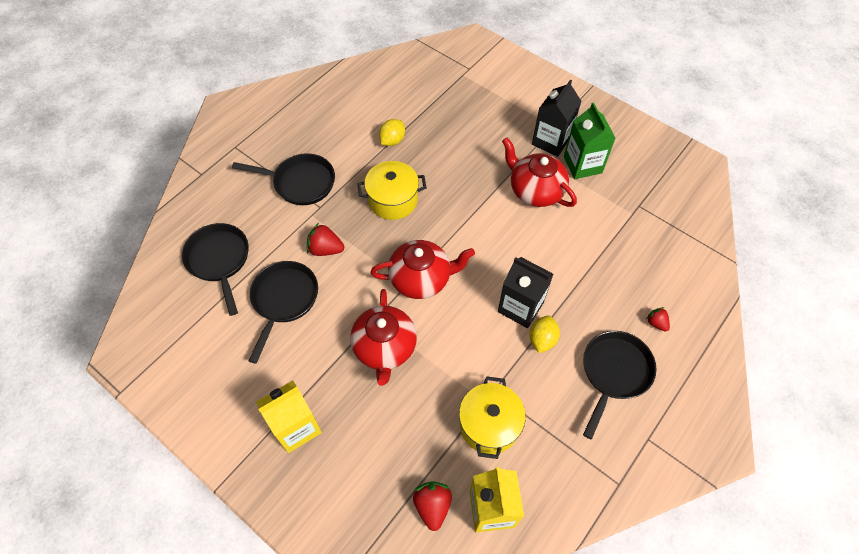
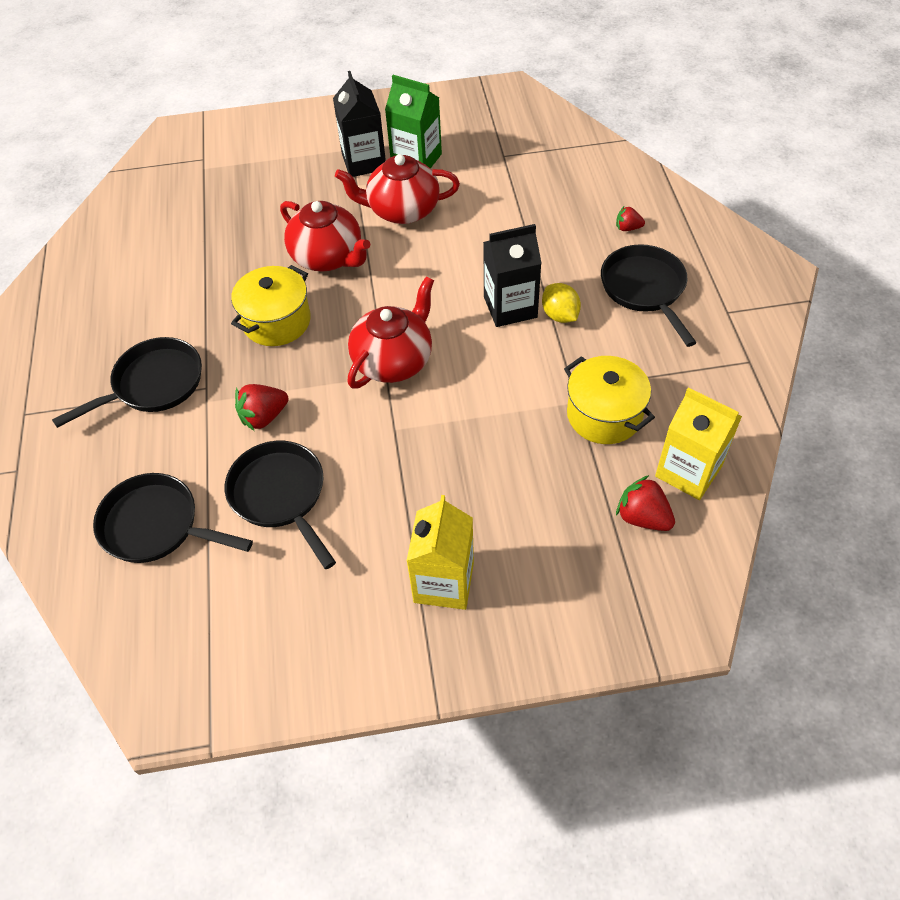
camera: 45 degrees left, 5 degrees down
(385, 348) = (436, 443): red teapot -> red teapot (328, 257)
(392, 140) = (205, 273): yellow lemon -> none

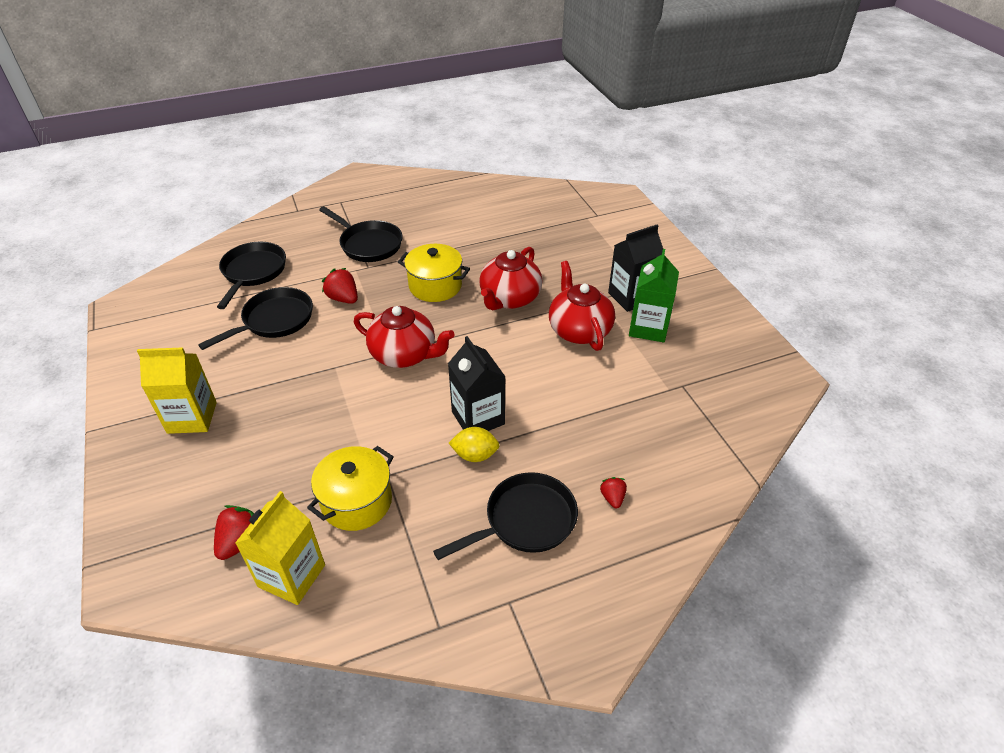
camera: 75 degrees right, 10 degrees down
(560, 315) = (475, 455): yellow lemon -> yellow lemon turned 45 degrees clockwise

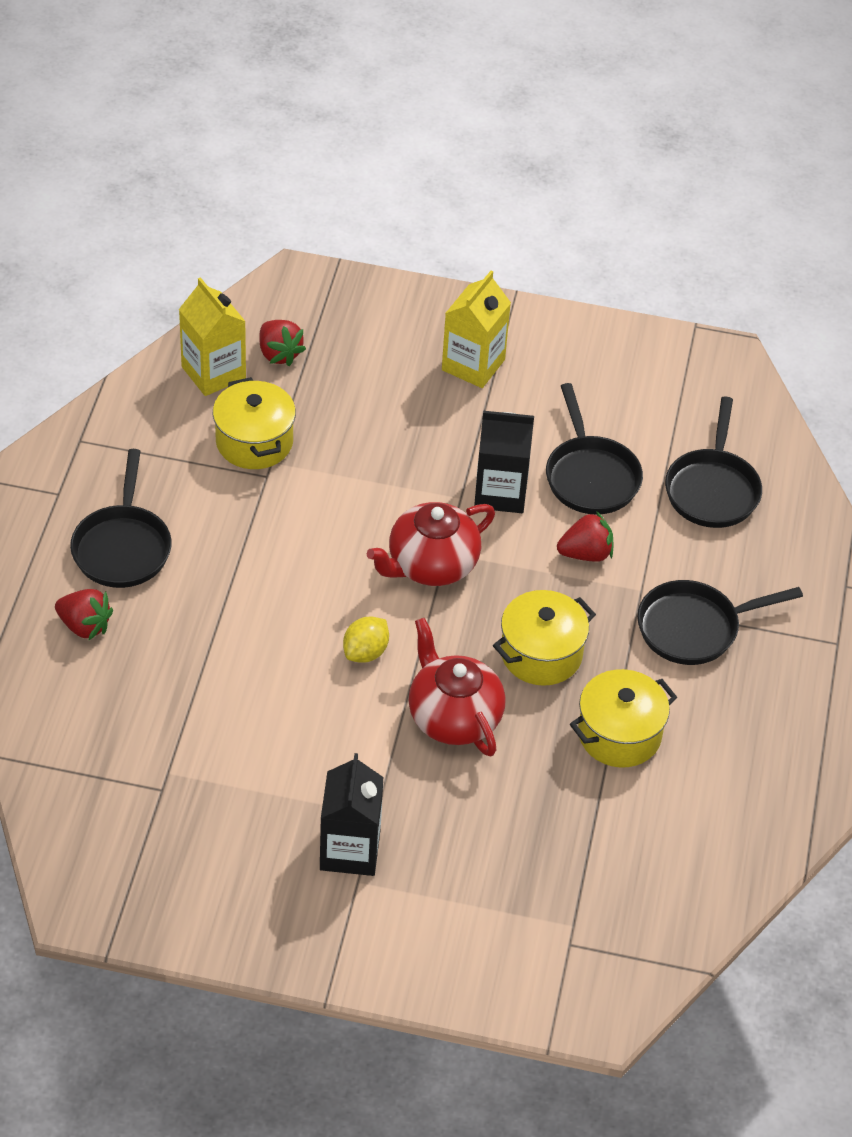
camera: 120 degrees right, 5 degrees up
(253, 272) = (712, 489): black pan -> black pan turned 60 degrees clockwise
(464, 243) = (619, 734): none -> yellow pot
(475, 455) = (231, 551): yellow lemon -> yellow lemon (365, 652)
(478, 418) = (278, 579): black carton -> black carton (500, 492)
(579, 330) = (335, 751): red teapot -> none
(612, 498) = (85, 626): red strawberry -> red strawberry, size x1.63
(648, 328) = (279, 826): green carton -> none

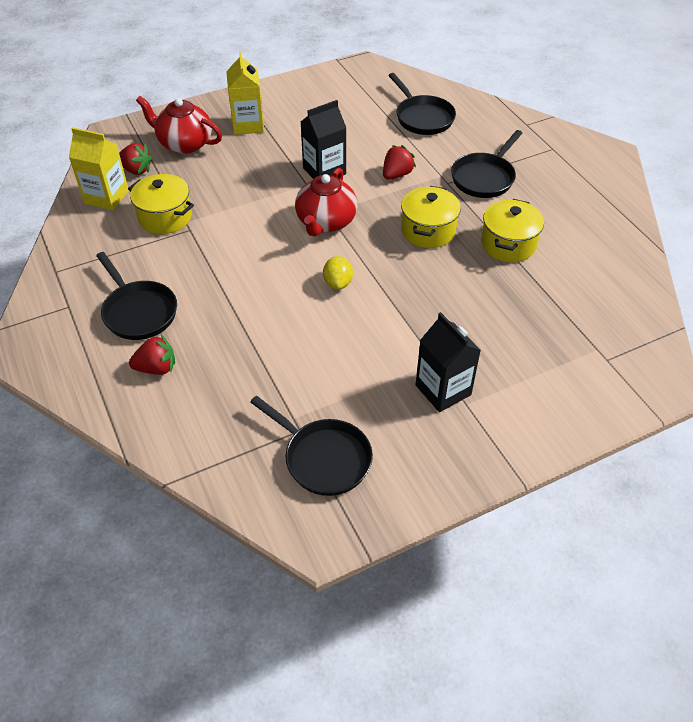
camera: 35 degrees left, 0 degrees up
(453, 717) = (419, 286): red teapot -> red teapot (184, 143)
(590, 476) = (360, 141): black pan -> black pan (323, 458)

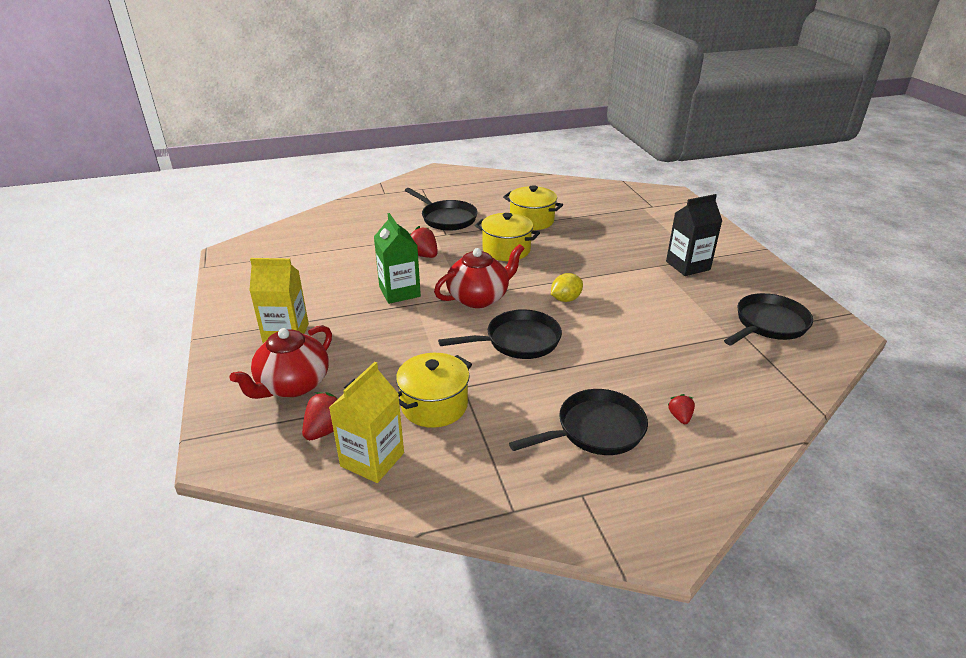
camera: 80 degrees left, 15 degrees down
(157, 368) = (680, 417): red strawberry -> red strawberry, size x0.61
(324, 171) = (399, 292): black carton -> green carton
(326, 222) = (479, 298): red teapot -> red teapot turned 60 degrees counterclockwise
(338, 283) = (565, 299): yellow lemon -> yellow lemon turned 45 degrees counterclockwise
(422, 118) = (344, 233): black pan -> black pan (518, 341)

